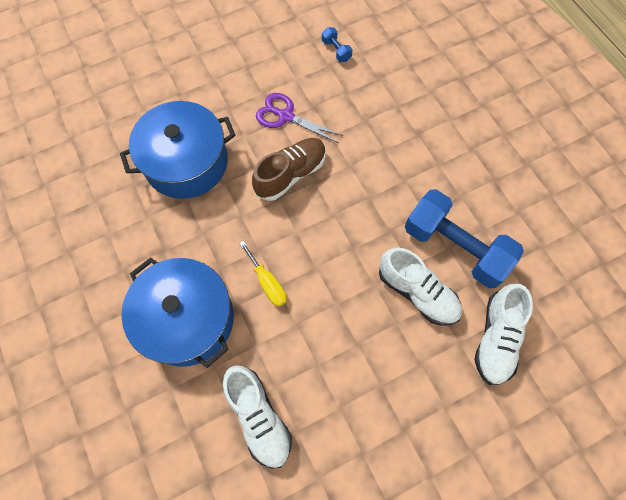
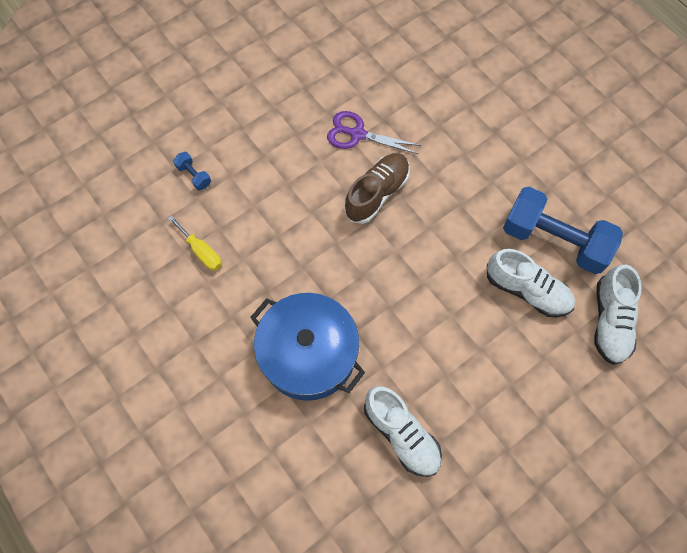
camera: 10 degrees left, 0 degrees up
(186, 162) = (267, 198): blue pot -> none
(267, 283) = (379, 305): yellow screwdriver -> yellow screwdriver (201, 251)
(336, 51) = (393, 57): blue dumbbell -> blue dumbbell (194, 175)

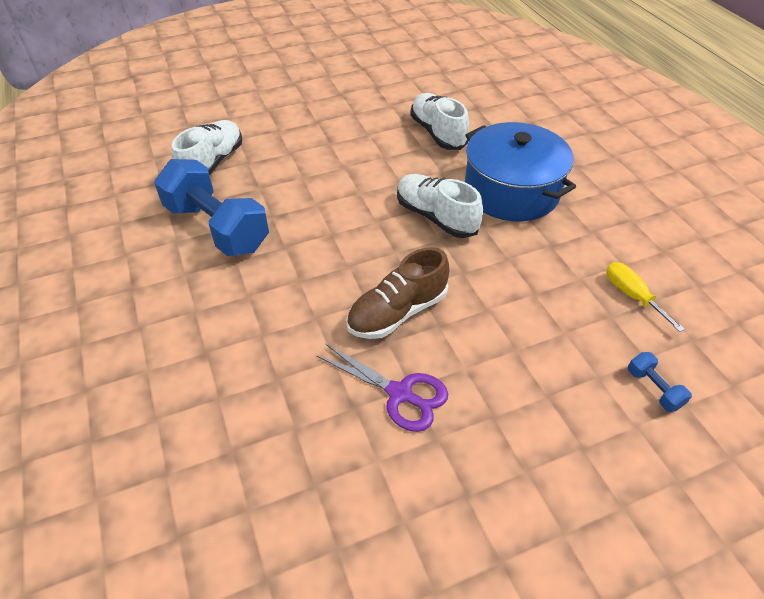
camera: 165 degrees left, 20 degrees down
(527, 290) = (274, 196): white shoe -> white shoe (436, 217)

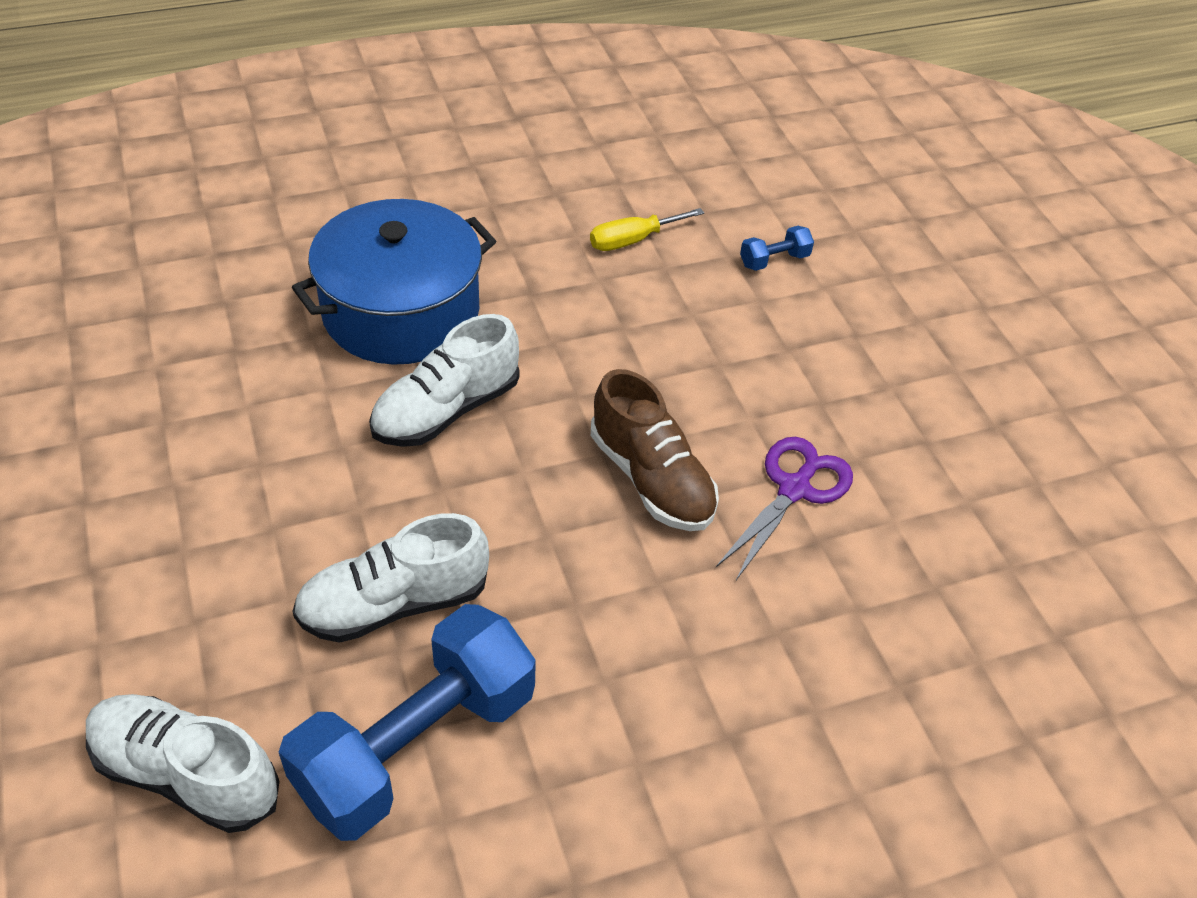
camera: 90 degrees left, 0 degrees up
(437, 133) = (207, 379): white shoe -> white shoe (394, 604)

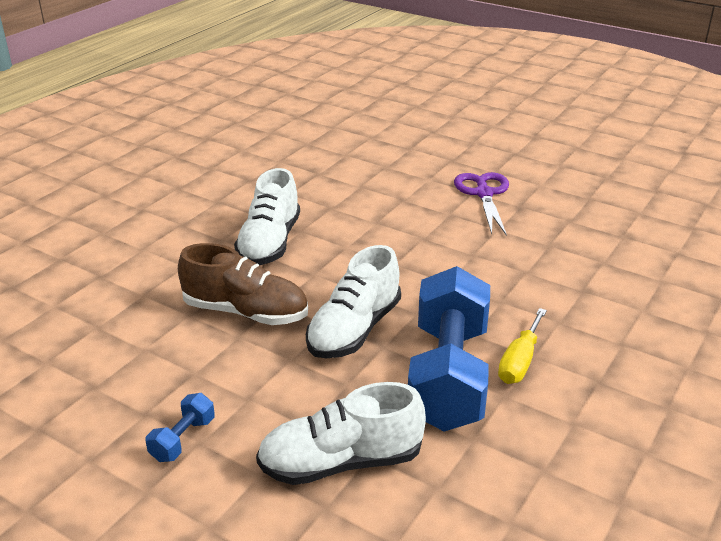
camera: 35 degrees left, 15 degrees down
(401, 311) = (184, 217): blue pot -> none
(633, 240) = (275, 140): yellow screwdriver -> yellow screwdriver (520, 361)
(651, 479) = (414, 220): brown shoe -> brown shoe (246, 312)
(774, 260) = (357, 121): blue dumbbell -> blue dumbbell (183, 439)

